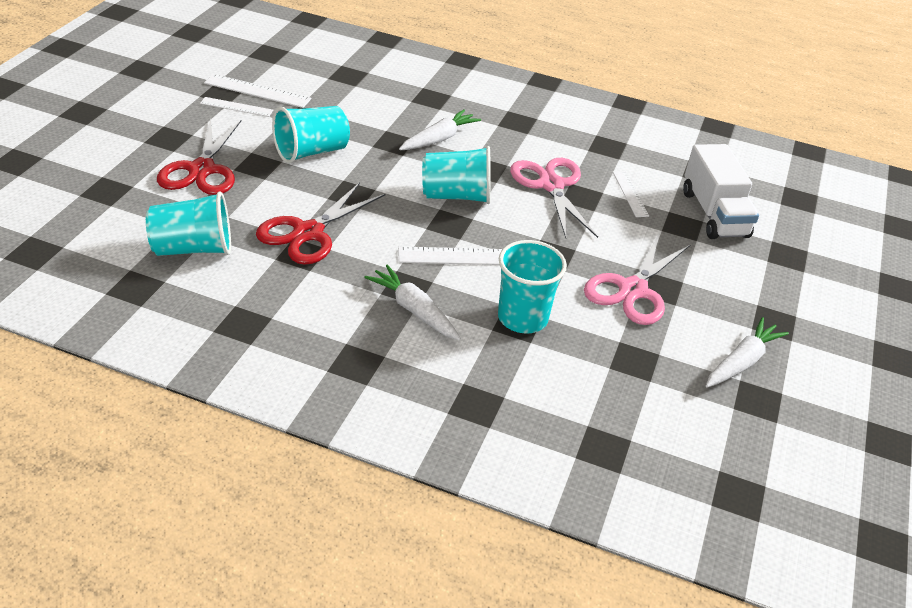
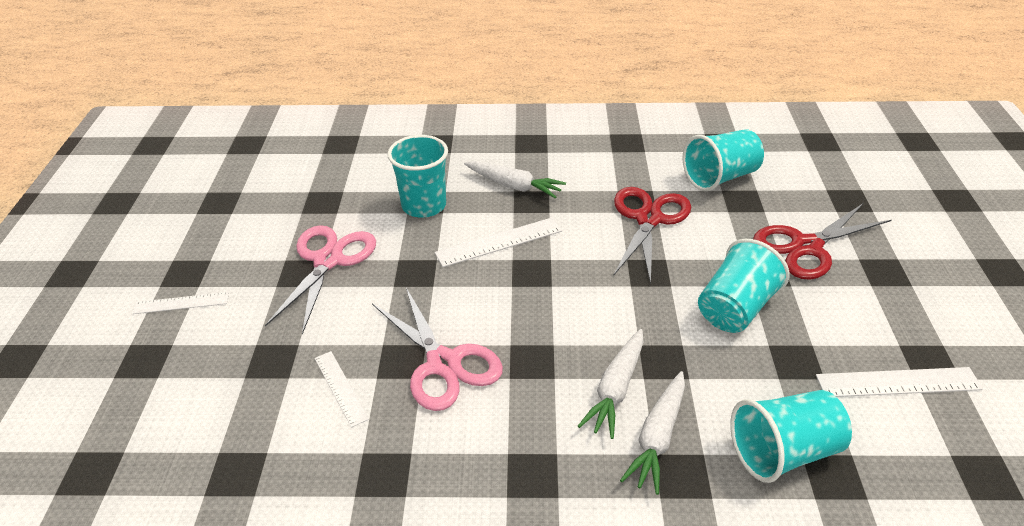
camera: 165 degrees right, 0 degrees up
(202, 170) = (806, 247): red scissors -> red scissors turned 105 degrees counterclockwise
(236, 107) = (884, 343): white ruler -> white ruler (181, 303)
(456, 196) = (543, 307): turquoise cup -> turquoise cup (783, 452)
(714, 214) = (228, 394): white truck -> none
(742, 362) = (227, 226): white carrot -> white carrot (657, 437)

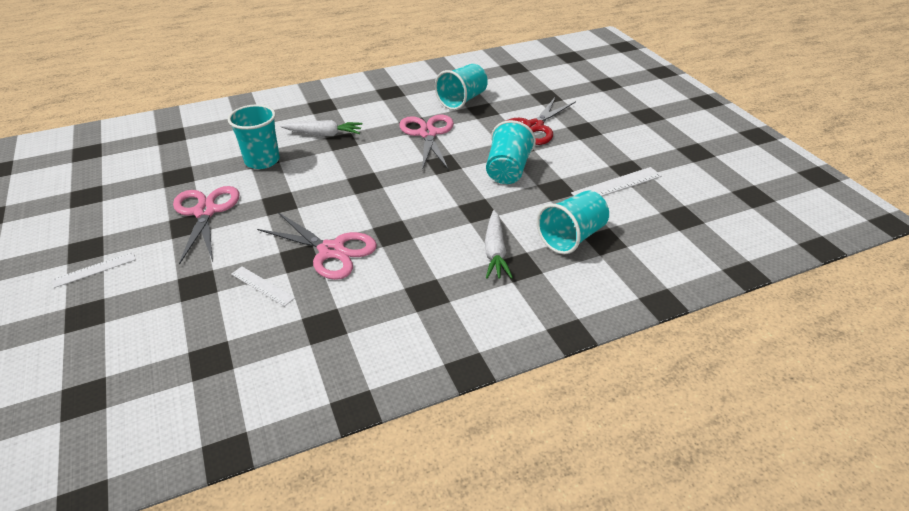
camera: 25 degrees left, 0 degrees up
(499, 242) = (331, 170): white ruler -> none
(616, 389) = (456, 233): white carrot -> none
(648, 219) = (428, 133): red scissors -> pink scissors

